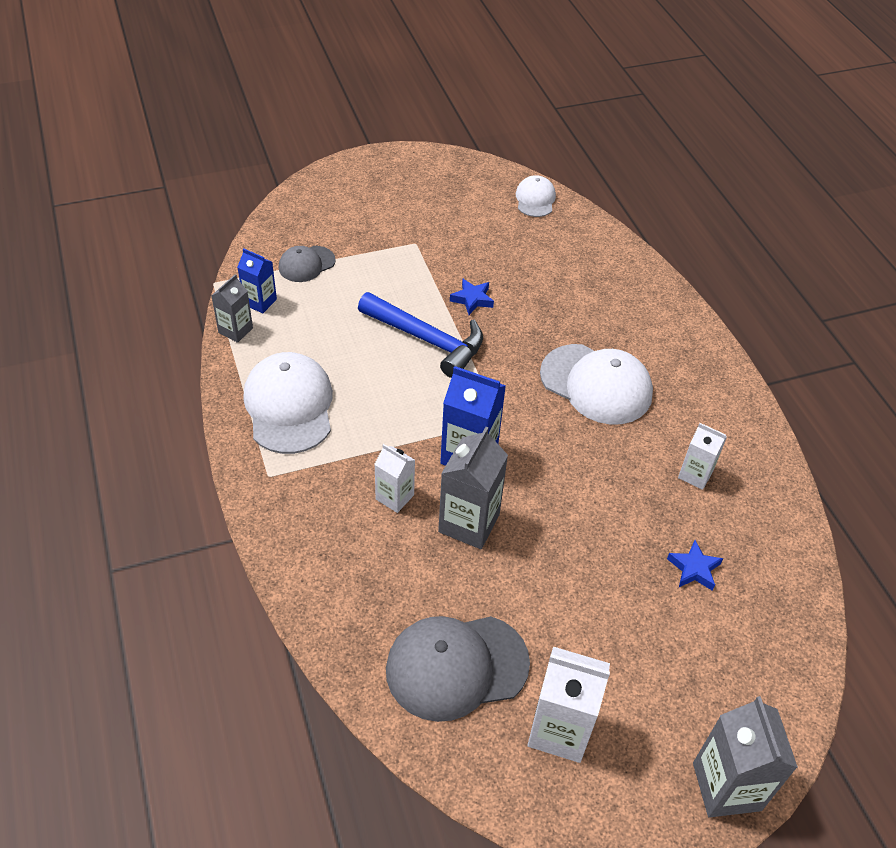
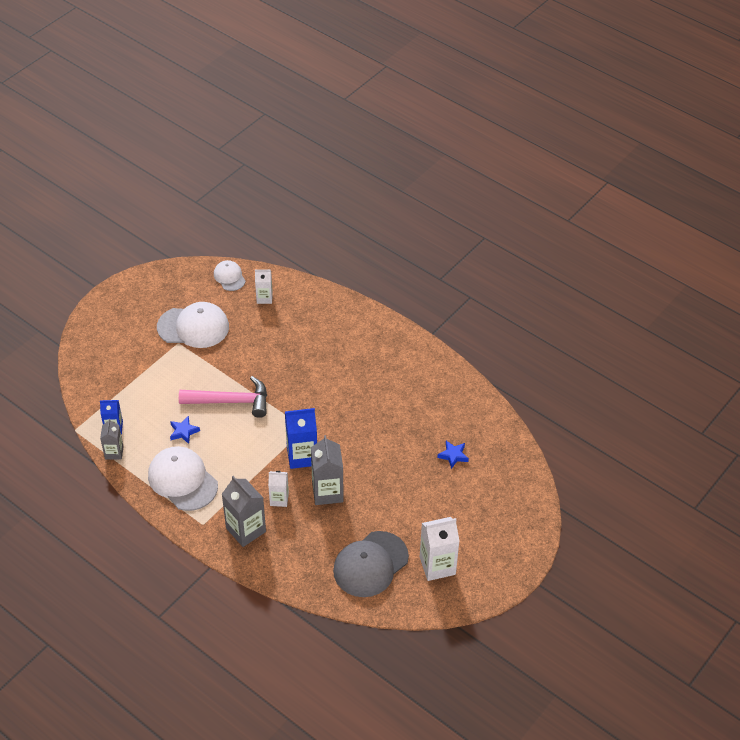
camera: 30 degrees left, 0 degrees up
(306, 264) = (122, 389): grey cap -> none
(426, 340) = (230, 401): blue hammer -> pink hammer
(472, 299) = (238, 363): blue star -> blue star (184, 432)
(596, 384) = (343, 380): white cap -> white cap (193, 327)
(695, 475) = (425, 405): white carton -> white carton (264, 298)
(726, 786) = (525, 548): grey carton -> grey carton (246, 530)

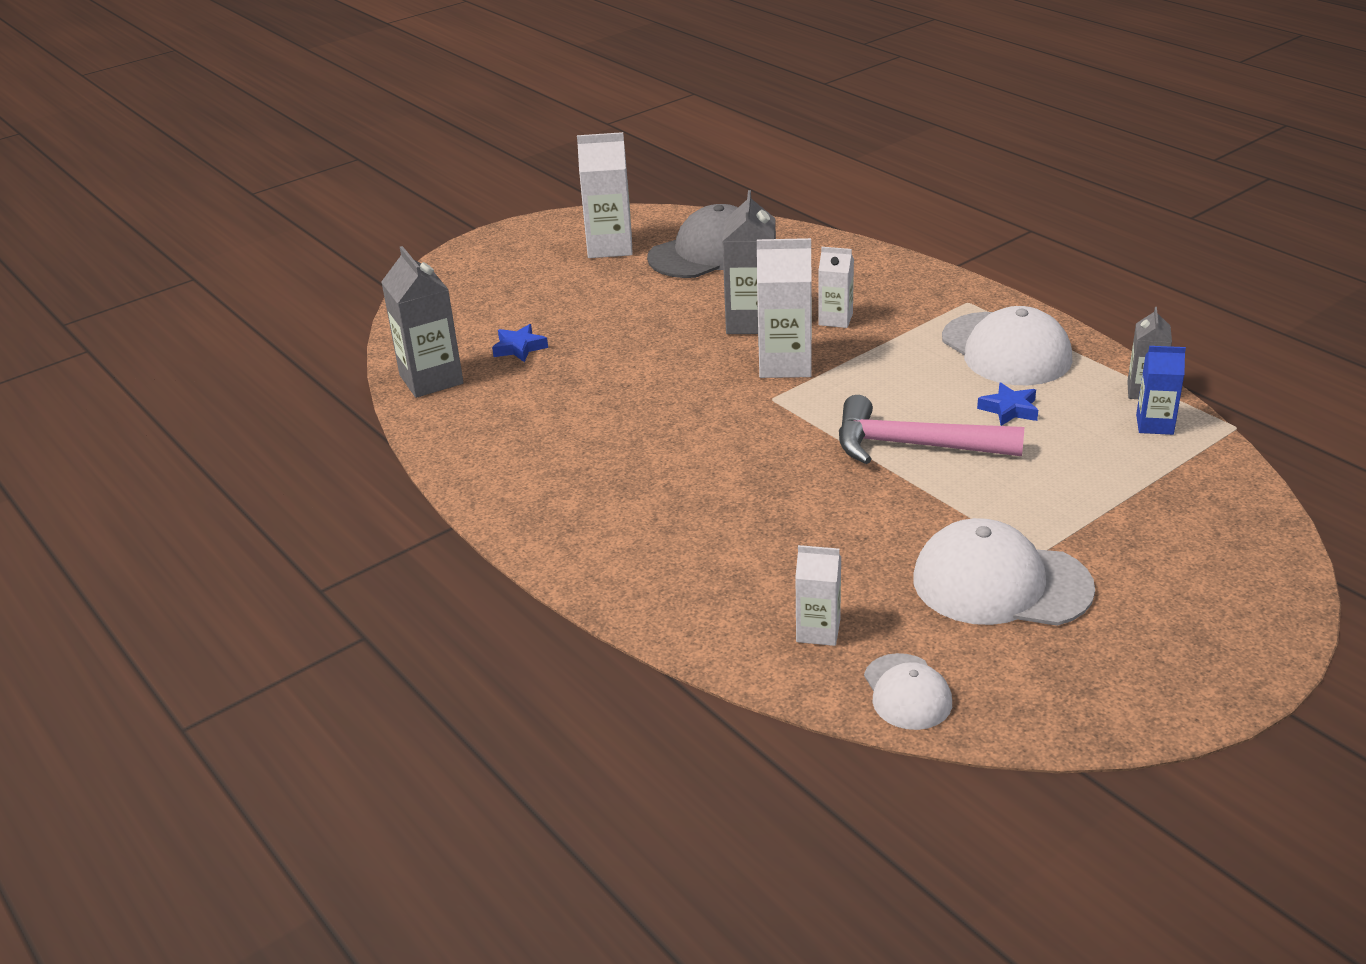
camera: 165 degrees left, 15 degrees down
(246, 530) = (895, 292): grey carton -> grey carton (431, 379)
(302, 456) = (785, 364): blue carton -> white carton

